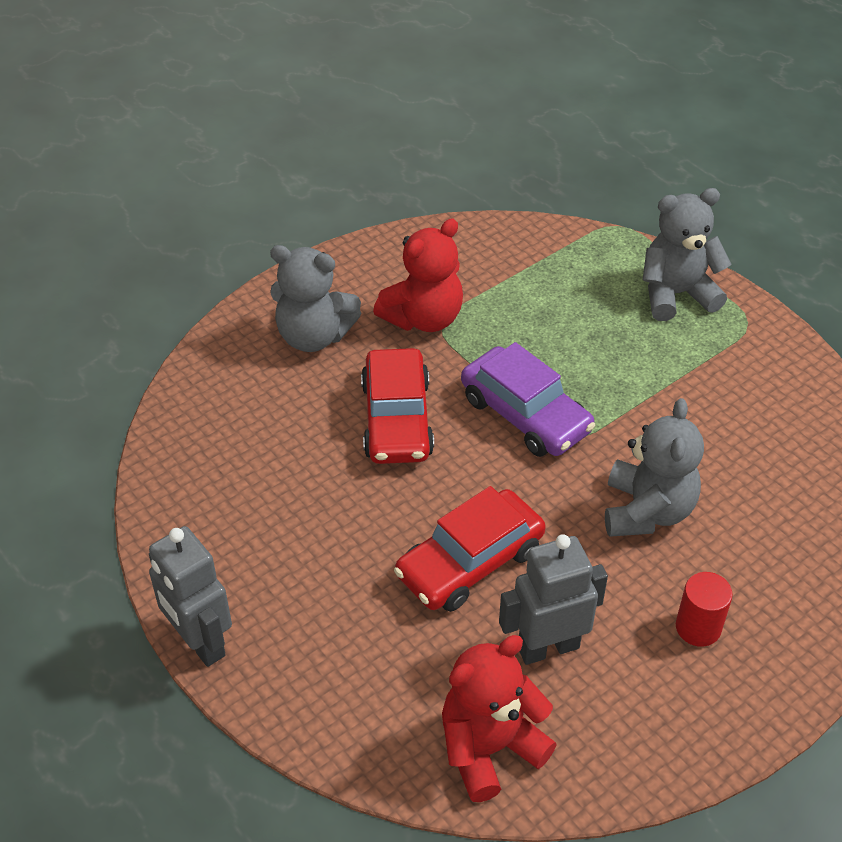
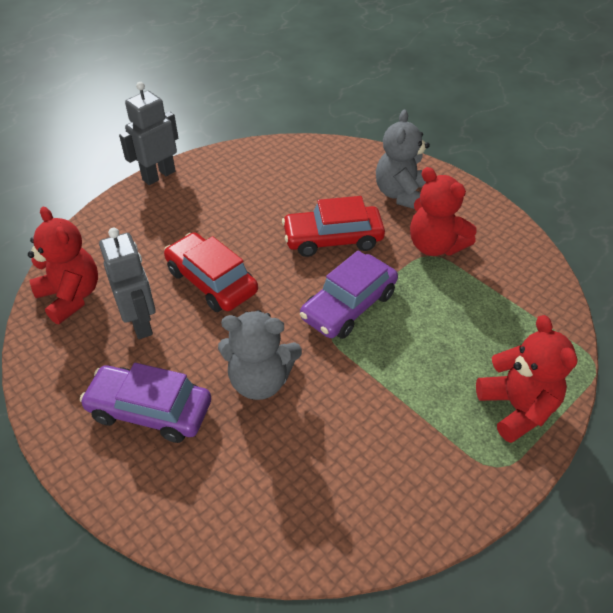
camera: 85 degrees right, 0 degrees up
(676, 294) = (517, 408): grey teddy bear -> red teddy bear
(698, 627) = (150, 410): red cylinder -> purple car

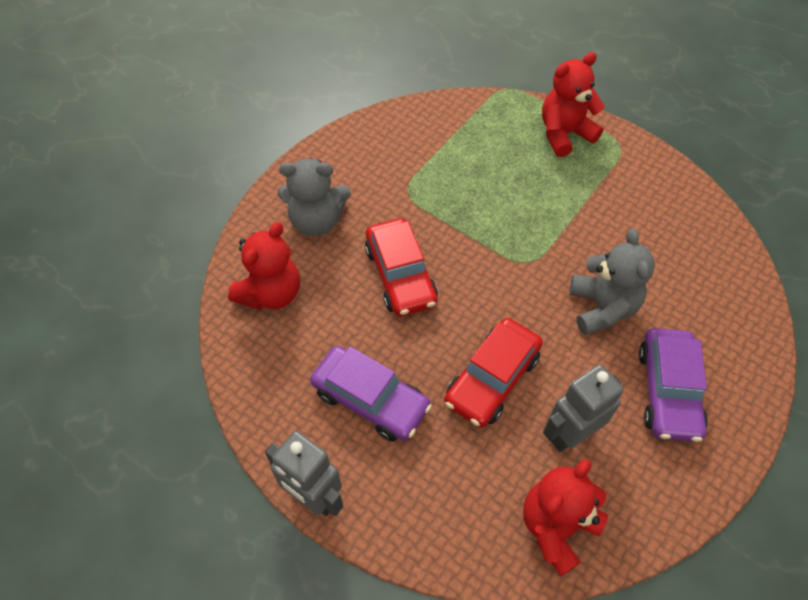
camera: 100 degrees left, 10 degrees up
(349, 305) = (491, 251): purple car -> purple car (370, 399)
(435, 246) = (393, 189): red teddy bear -> red teddy bear (271, 293)

